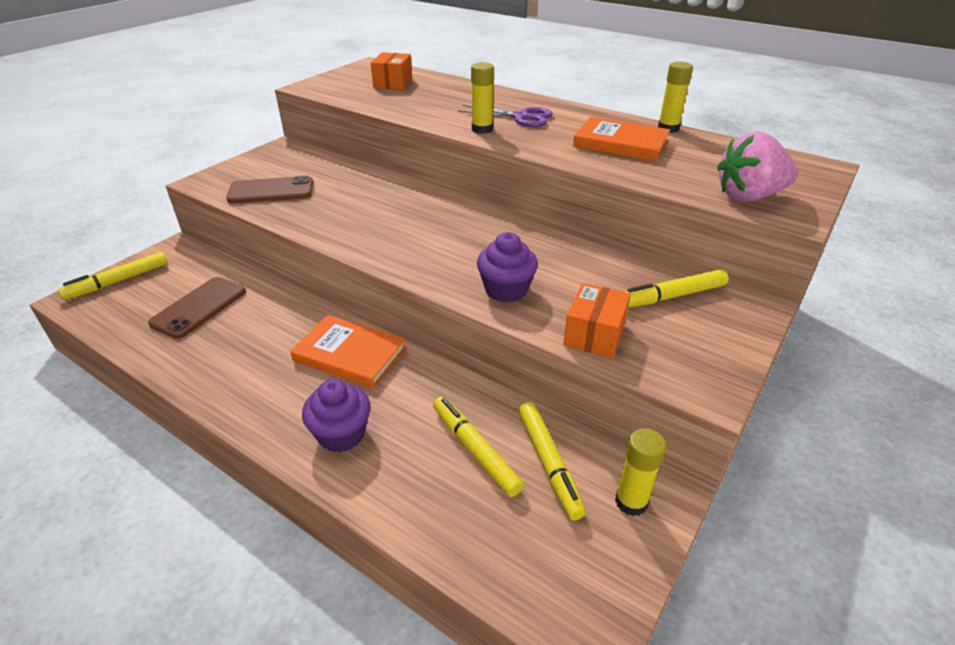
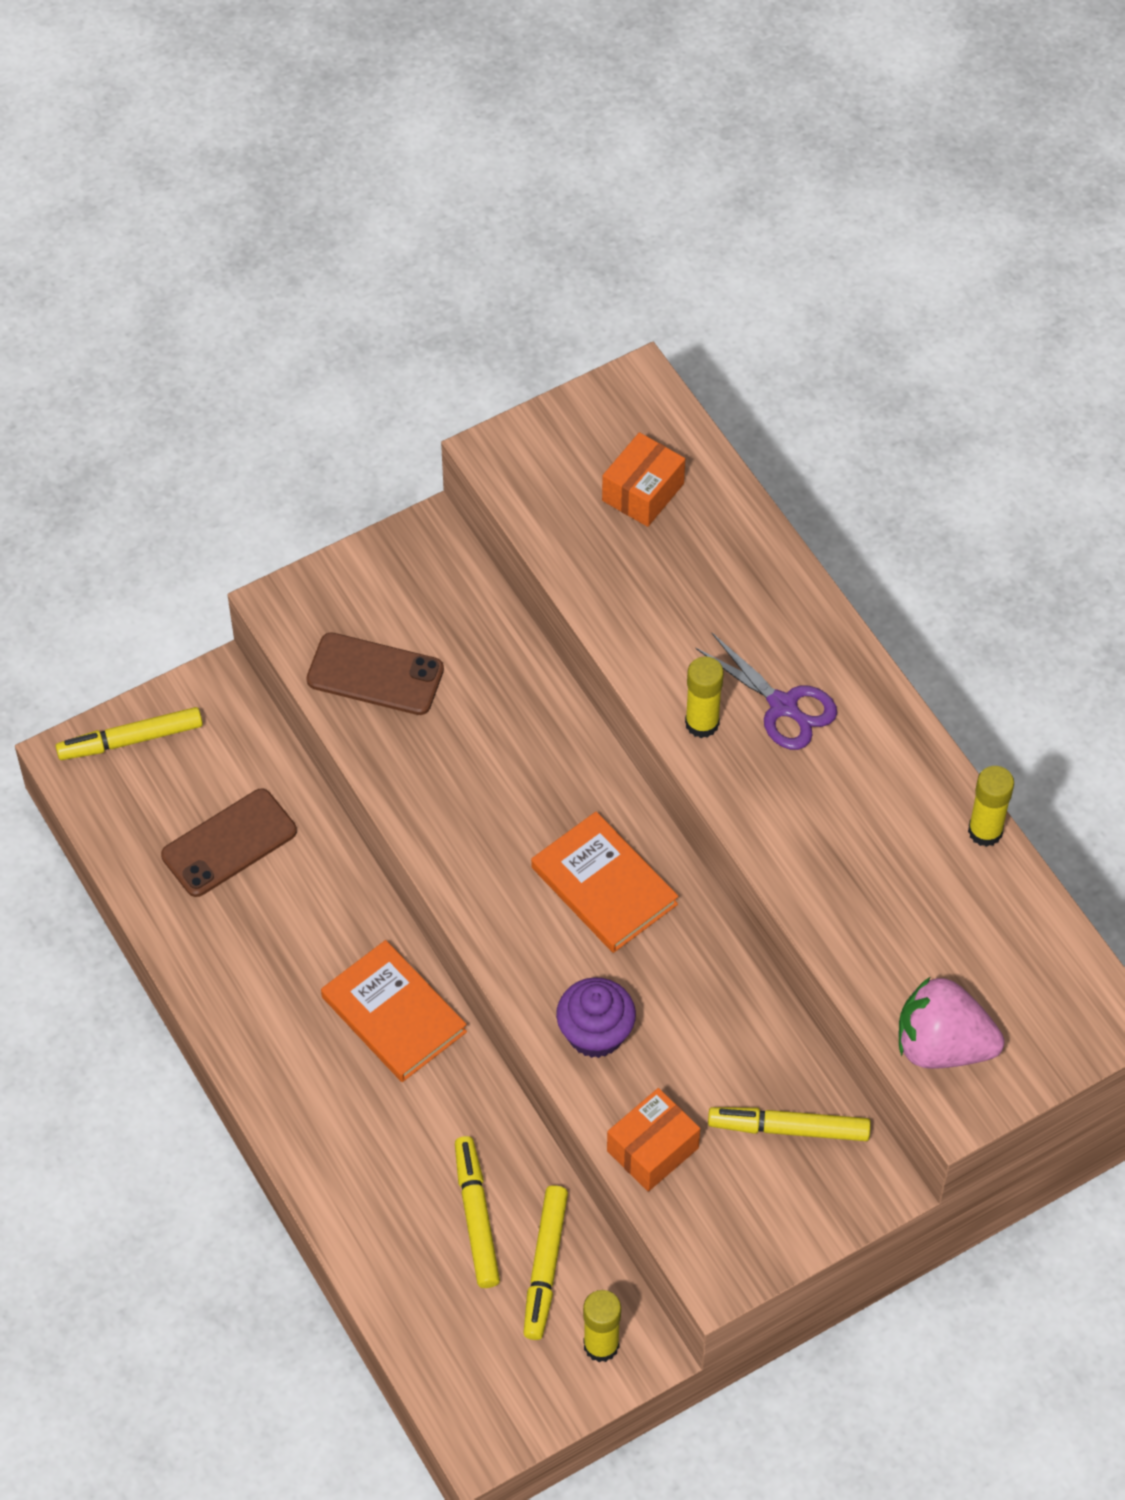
camera: 25 degrees right, 20 degrees up
(341, 434) = (343, 1134): purple cupcake -> none
(620, 144) = (878, 847): orange book -> orange book (604, 886)

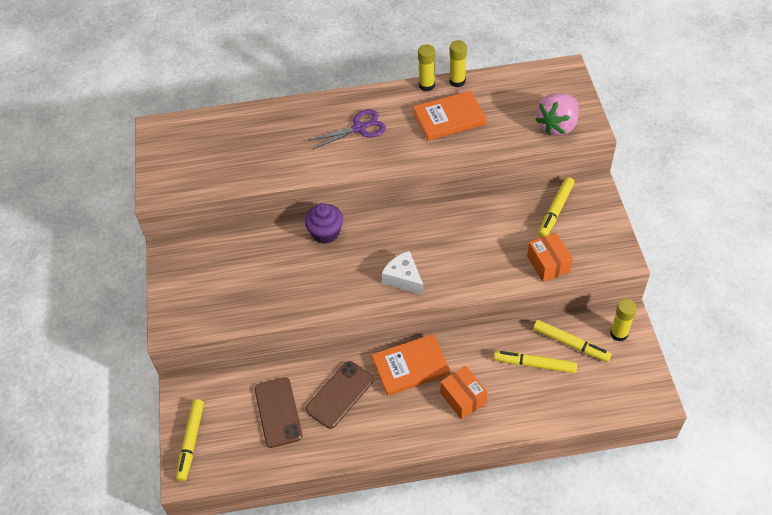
camera: 65 degrees left, 5 degrees down
(375, 675) = (235, 299): brown phone -> brown phone (340, 394)
(522, 919) = (403, 278): none -> white cheese
(595, 1033) = (478, 268): purple cupcake -> purple cupcake (325, 233)
(604, 886) = (400, 241): orange book -> orange book (449, 118)
(643, 492) = (215, 144): orange box -> orange box (463, 398)
(702, 723) = (353, 159): yellow glue stick -> yellow glue stick (426, 85)

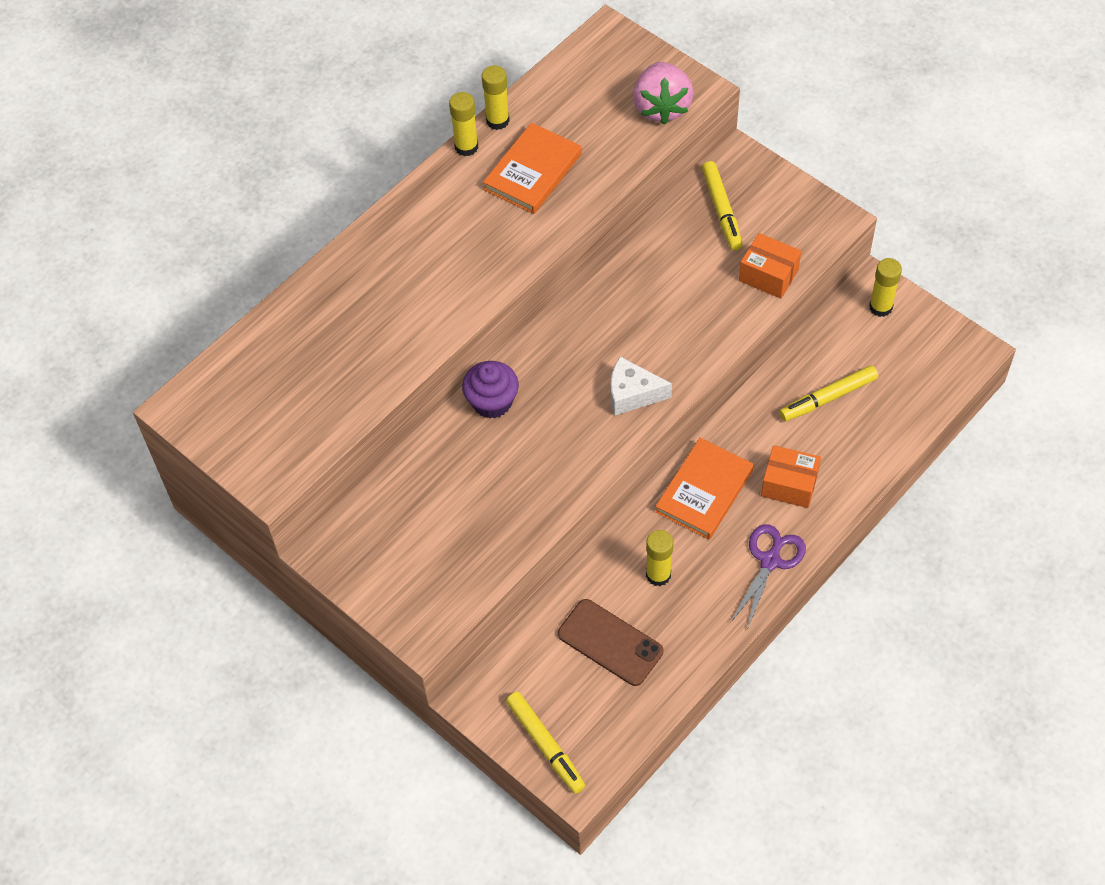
camera: 40 degrees left, 5 degrees up
(340, 394) = (658, 575): brown phone -> yellow glue stick
(359, 128) = (439, 248): purple scissors -> purple scissors (770, 561)
(571, 344) = (844, 351): yellow marker -> none

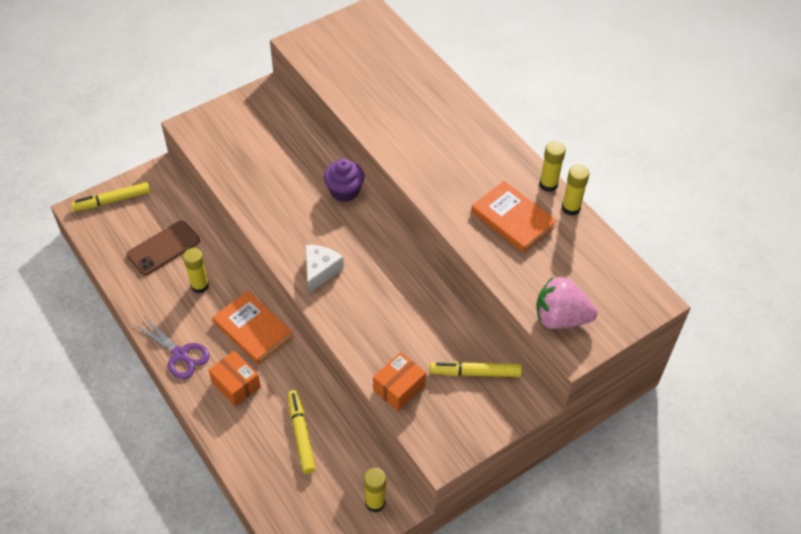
camera: 100 degrees right, 5 degrees down
(789, 484) = (236, 385): orange box -> orange box turned 75 degrees counterclockwise

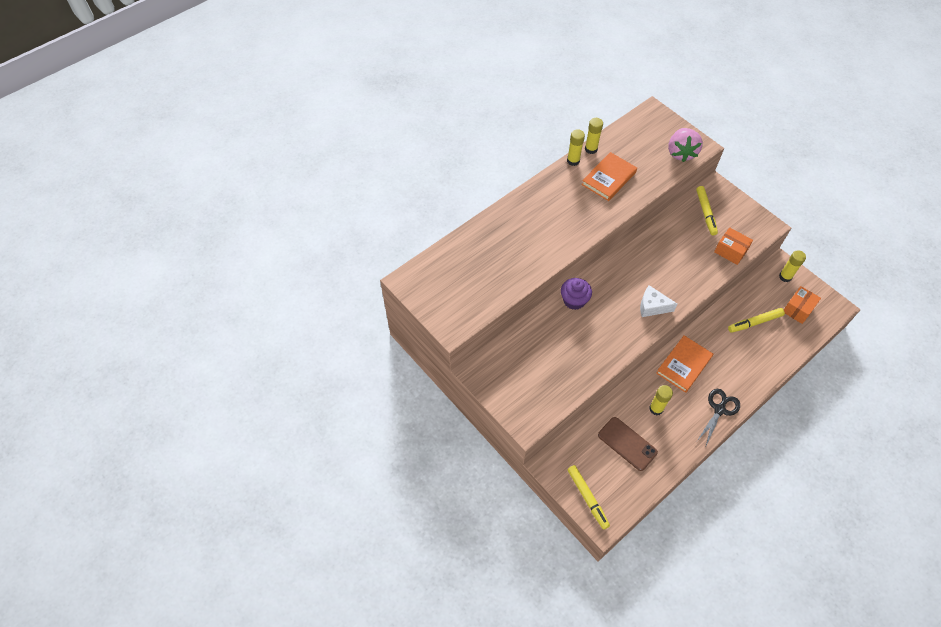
camera: 95 degrees left, 5 degrees up
(180, 354) = (719, 409): purple scissors -> black scissors
(236, 385) = (731, 368): orange box -> orange box (798, 309)

